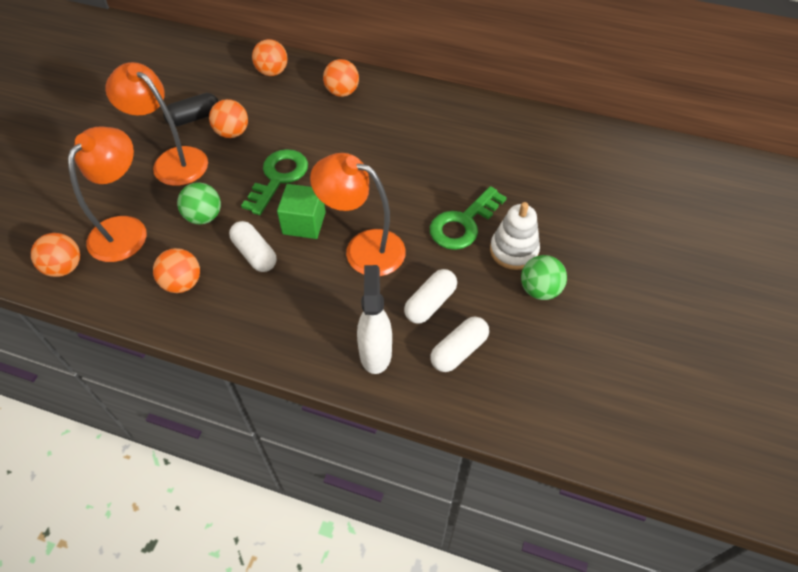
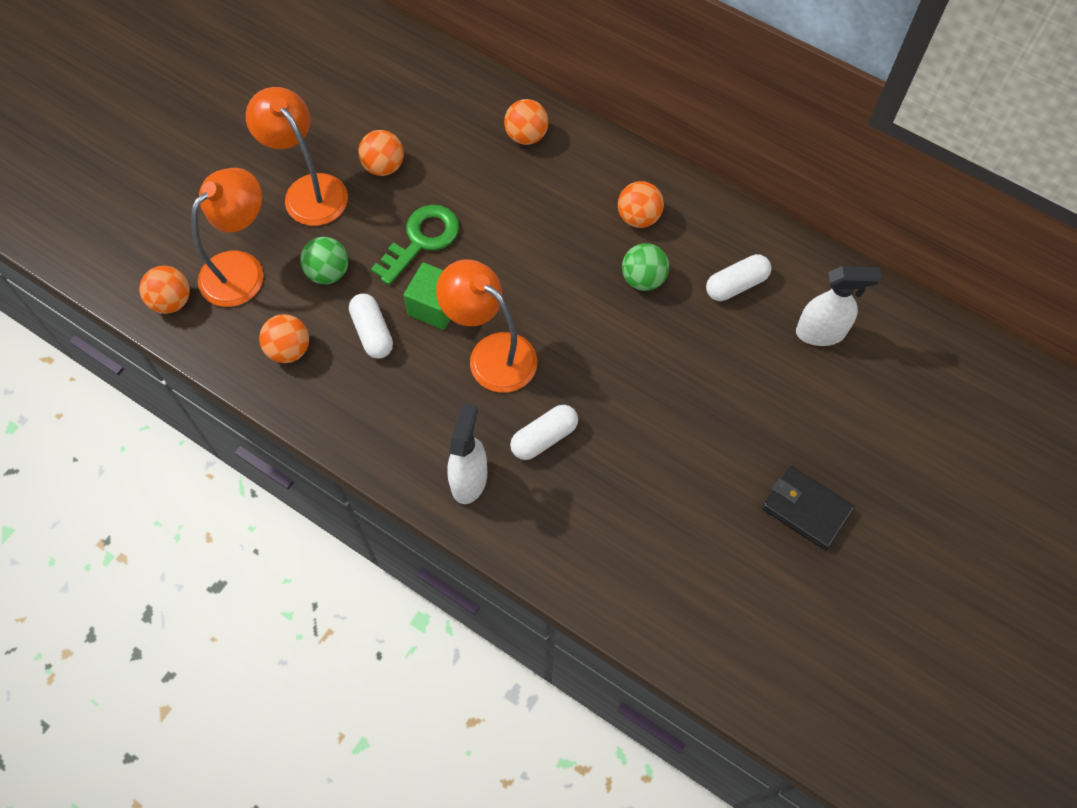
camera: 15 degrees right, 10 degrees up
(194, 118) = (345, 135): black capsule -> none
(272, 72) = (450, 87): orange ball -> orange ball (638, 217)
(459, 350) = (557, 499): white capsule -> white capsule (736, 285)
(463, 224) = (612, 349): green key -> none
(513, 250) = (658, 397): white stacking toy -> none
(539, 290) = (669, 451): green ball -> green ball (643, 279)
(621, 178) = (821, 332): none -> white spray bottle
(669, 308) = (806, 509): none -> black wallet

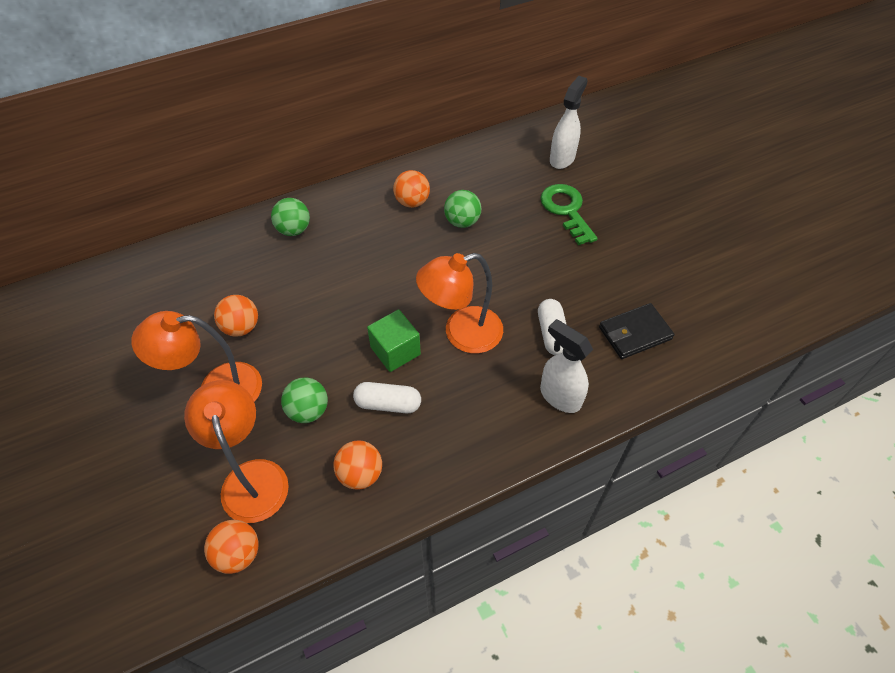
camera: 60 degrees left, 10 degrees down
(421, 240) = (329, 333): green key -> green key (566, 210)
(526, 136) = (294, 230): orange ball -> green ball
(736, 285) = (500, 179): white capsule -> none
(806, 509) = (682, 222): black wallet -> black wallet (635, 333)

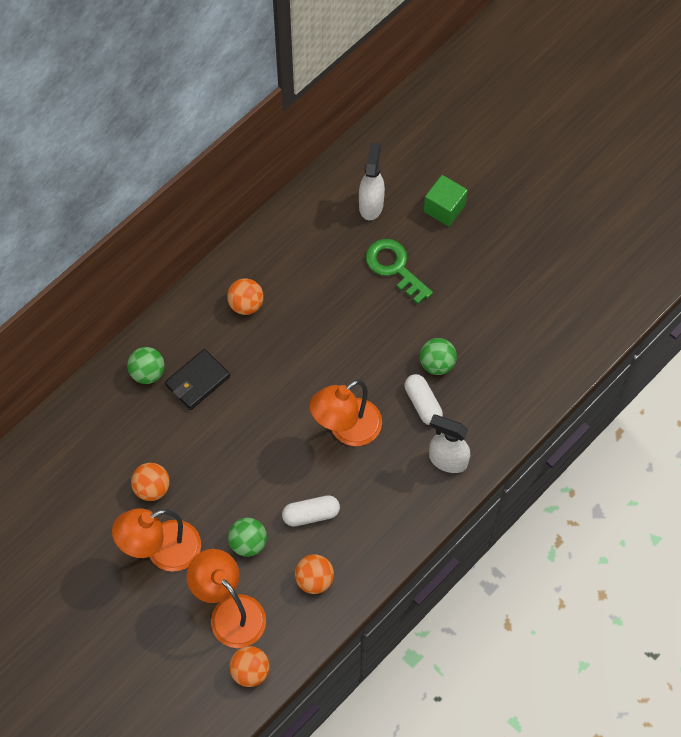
camera: 20 degrees left, 10 degrees up
(395, 351) = (296, 465): green cube -> green cube (444, 208)
(462, 222) = (302, 312): green ball -> green ball (437, 364)
(635, 333) = (492, 380): black wallet -> black wallet (197, 381)

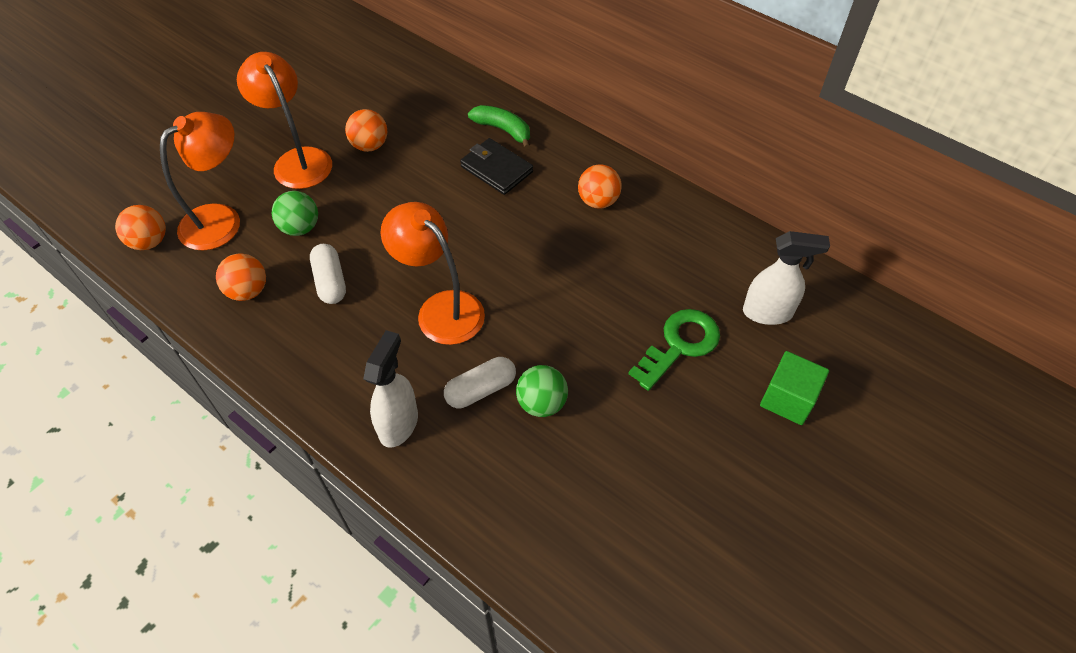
camera: 85 degrees right, 10 degrees down
(147, 373) = (503, 130): green ball -> green banana

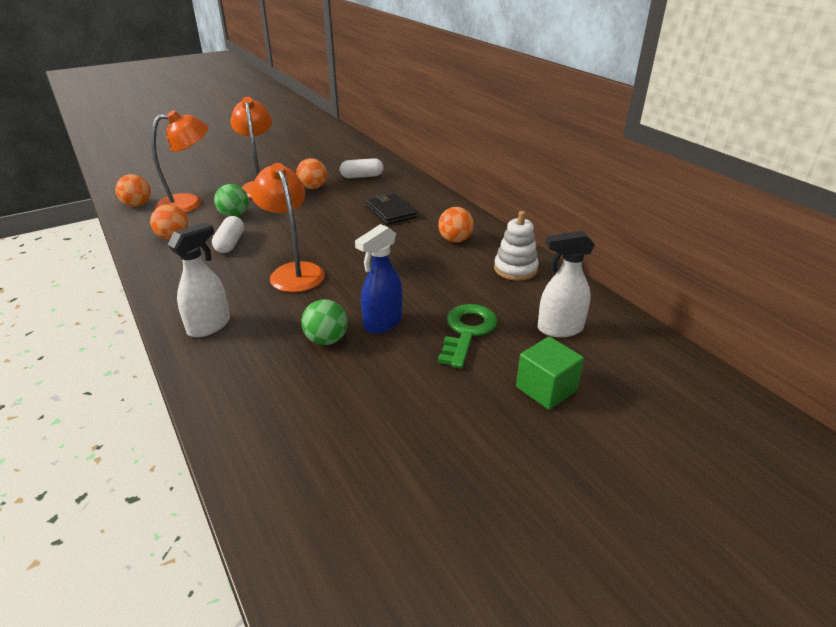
camera: 20 degrees right, 20 degrees down
(481, 390) = (286, 321): white capsule -> white capsule (362, 176)
(503, 130) = (410, 195): green banana -> none
(587, 360) = (382, 323): none -> blue spray bottle
(679, 345) = (467, 331): green key -> green key turned 45 degrees counterclockwise
(686, 233) = (515, 269): none -> white stacking toy
(768, 313) = (559, 329): white spray bottle -> white spray bottle turned 150 degrees clockwise

